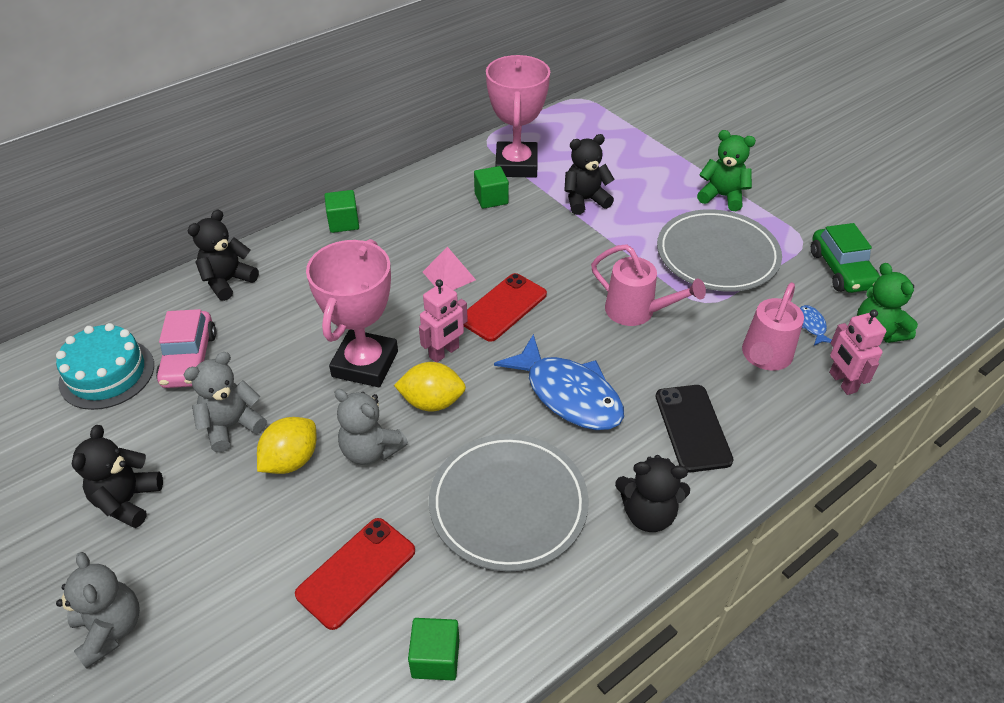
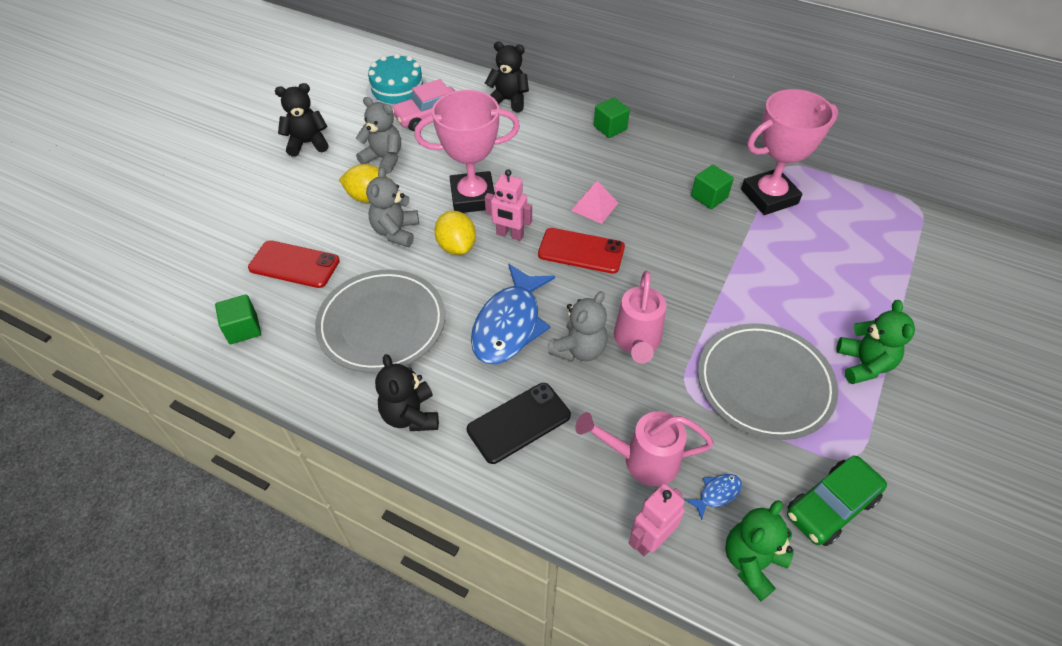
camera: 65 degrees right, 5 degrees up
(110, 629) = (221, 178): grey teddy bear -> grey teddy bear (579, 349)
(585, 200) = (761, 258): black teddy bear -> none

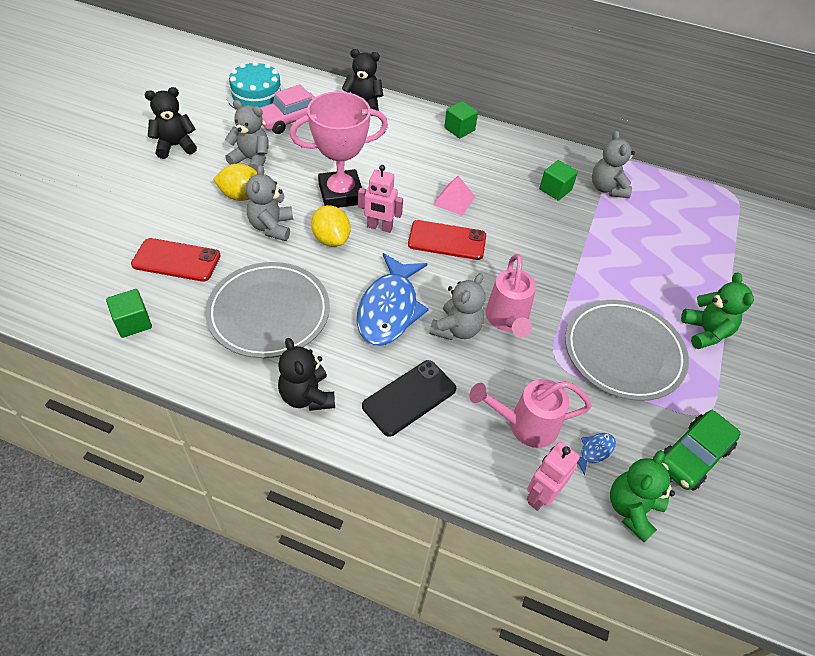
camera: 10 degrees left, 0 degrees up
(769, 196) = (607, 188): pink trophy -> grey teddy bear

